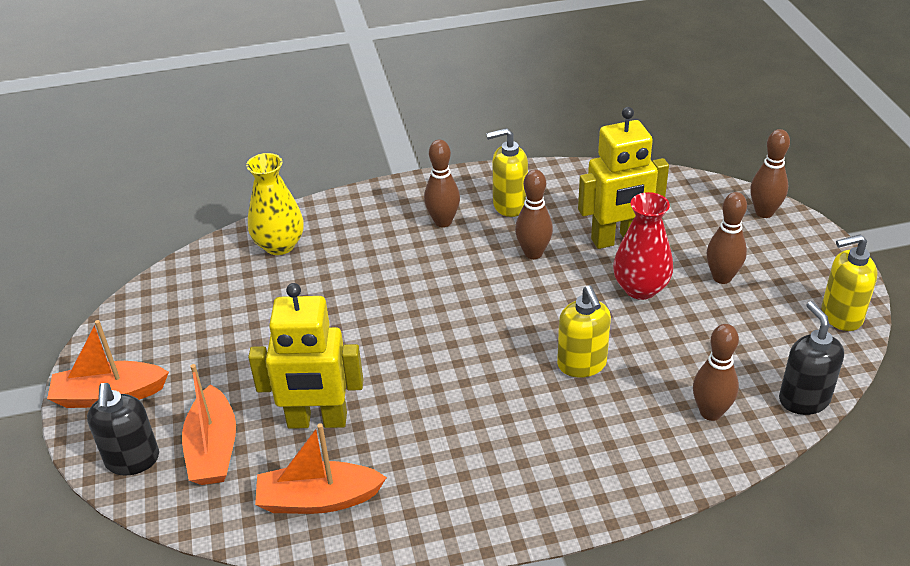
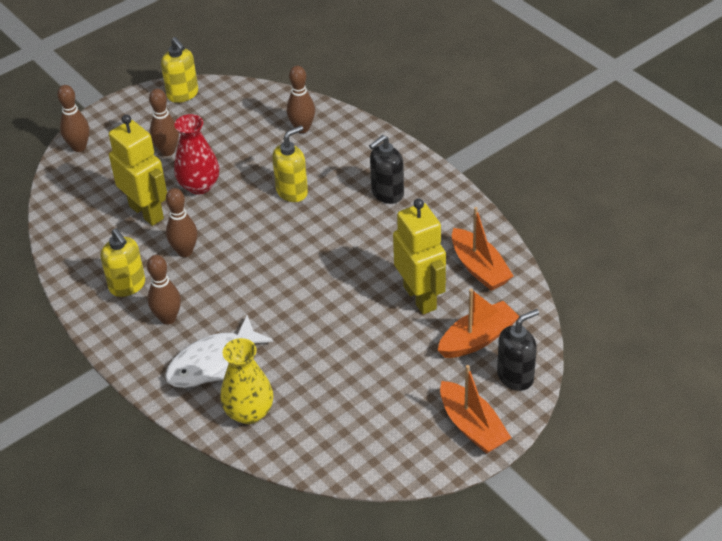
camera: 115 degrees left, 5 degrees up
(360, 237) = (212, 363): none -> white fish
(803, 399) = (269, 96): black soap dispenser -> black soap dispenser (387, 193)

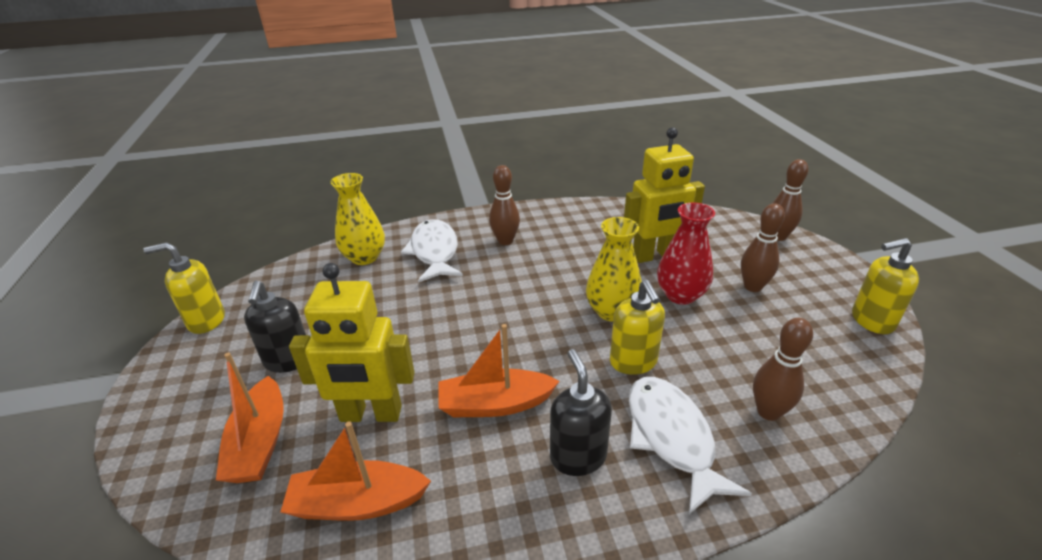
camera: 115 degrees right, 10 degrees down
(127, 286) = (561, 229): yellow soap dispenser -> yellow soap dispenser (206, 321)
(185, 251) = (582, 266): brown bowling pin -> none
(241, 216) = (612, 311): none -> yellow vase
(348, 161) = (671, 437): none -> white fish
(472, 426) = (175, 385): orange boat -> orange boat (495, 404)
(515, 376) = (174, 453): black soap dispenser -> black soap dispenser (288, 361)

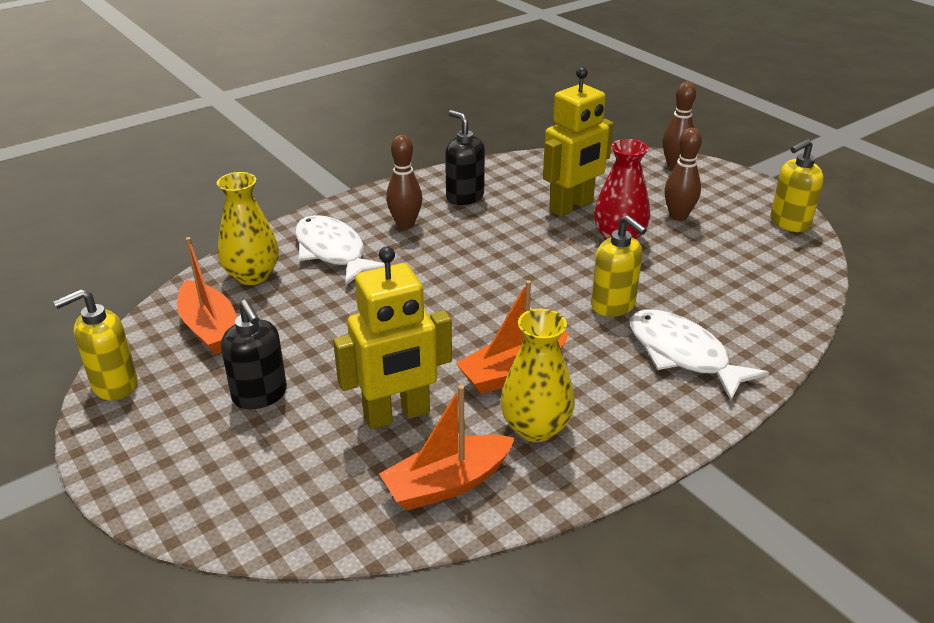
camera: 25 degrees left, 0 degrees up
(260, 442) = (301, 470): orange boat -> orange boat (210, 329)
(578, 456) = (615, 391): black soap dispenser -> black soap dispenser (464, 197)
(612, 311) = (565, 267): yellow vase -> yellow vase (535, 428)
(768, 412) = (746, 315): brown bowling pin -> none

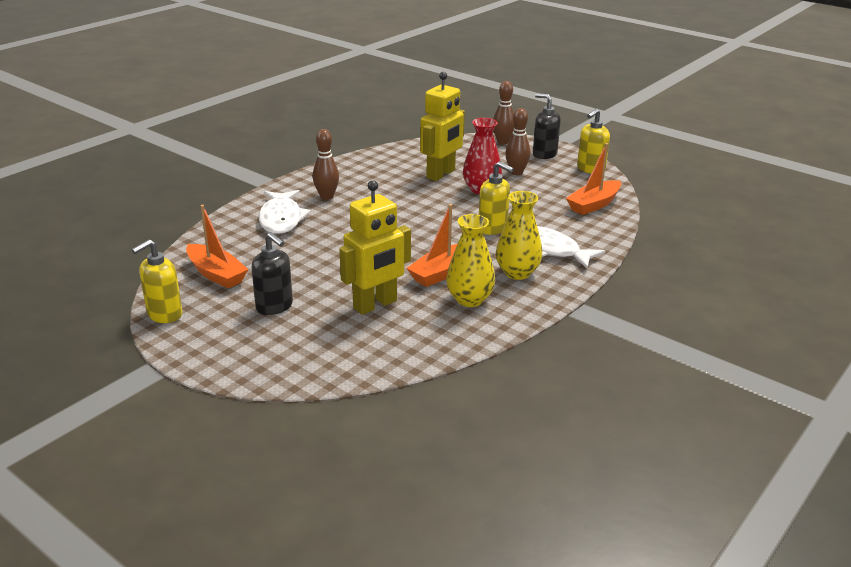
camera: 15 degrees left, 5 degrees down
(252, 275) = (229, 239): yellow vase -> yellow vase (517, 273)
(332, 252) = (281, 219): white fish -> white fish turned 135 degrees counterclockwise
(447, 483) = (426, 335): orange boat -> orange boat (594, 205)
(464, 197) = (362, 176): black soap dispenser -> black soap dispenser (544, 154)

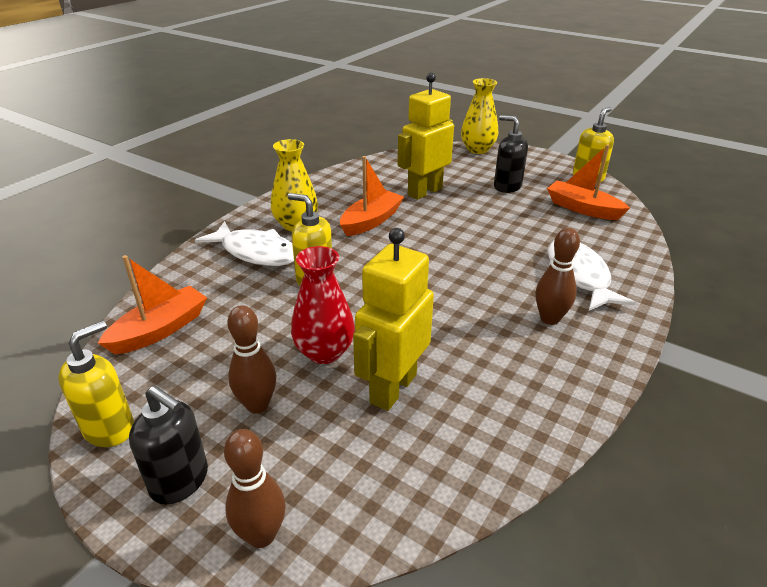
camera: 175 degrees right, 5 degrees up
(469, 299) = (344, 199): yellow vase -> yellow vase (477, 149)

